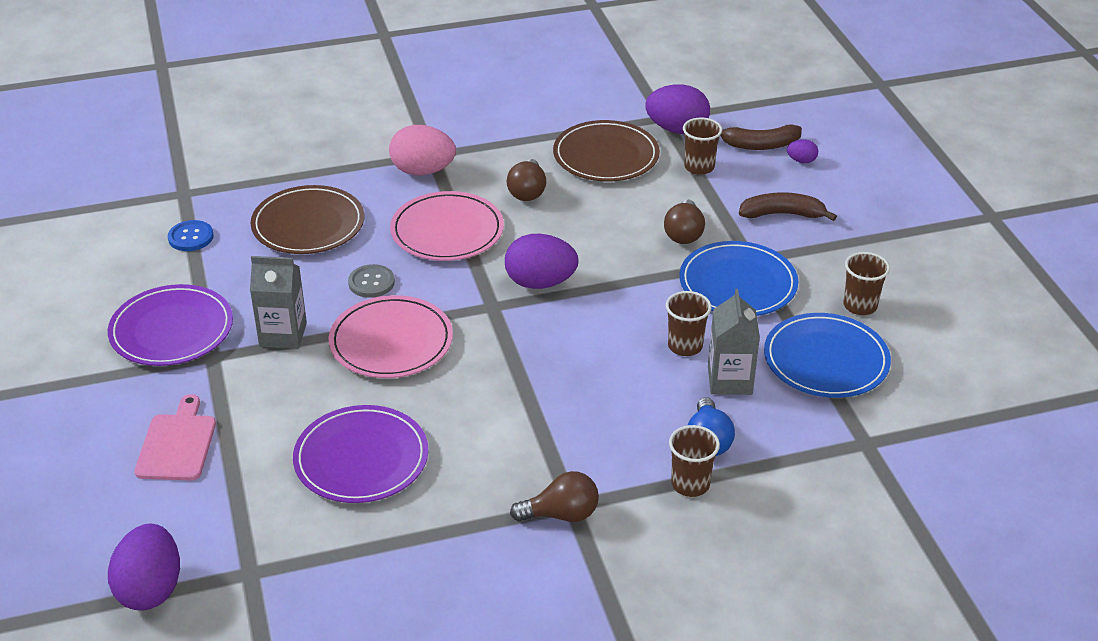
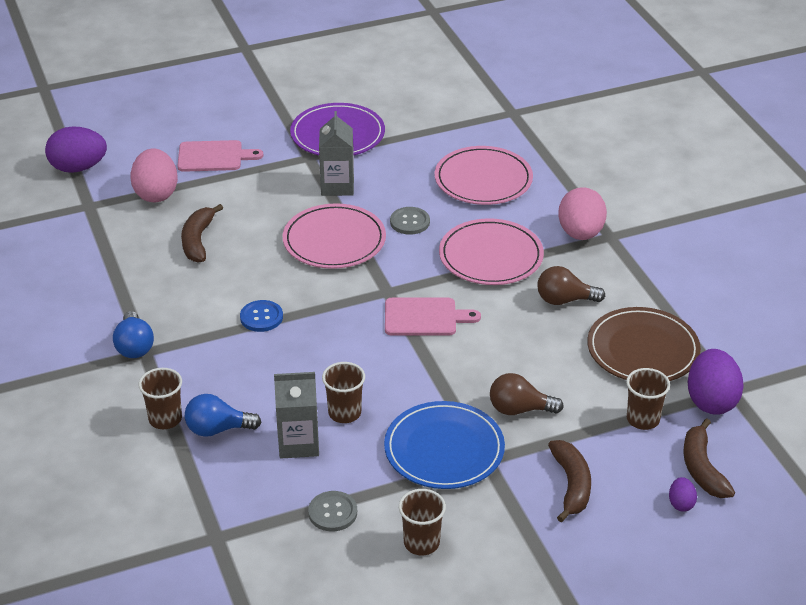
camera: 85 degrees right, 0 degrees up
(191, 237) = (453, 125): blue button -> blue button (261, 317)
(245, 501) = (156, 194): none -> pink egg
(308, 224) = (483, 180): brown plate -> pink plate
(361, 458) = (198, 240): purple plate -> brown banana
(540, 283) = (424, 317): purple egg -> pink cutting board
(561, 514) = (134, 346): brown light bulb -> blue light bulb
(826, 360) = (332, 512): blue plate -> grey button

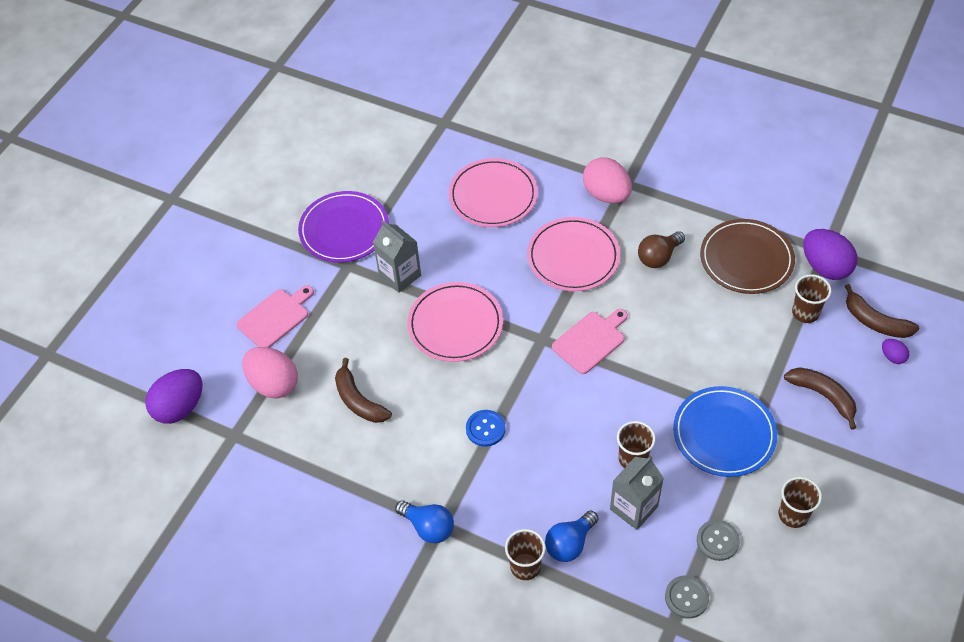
camera: 40 degrees left, 15 degrees up
(409, 222) = (487, 269): grey button -> grey button (686, 597)
(519, 409) = (730, 365): brown light bulb -> none

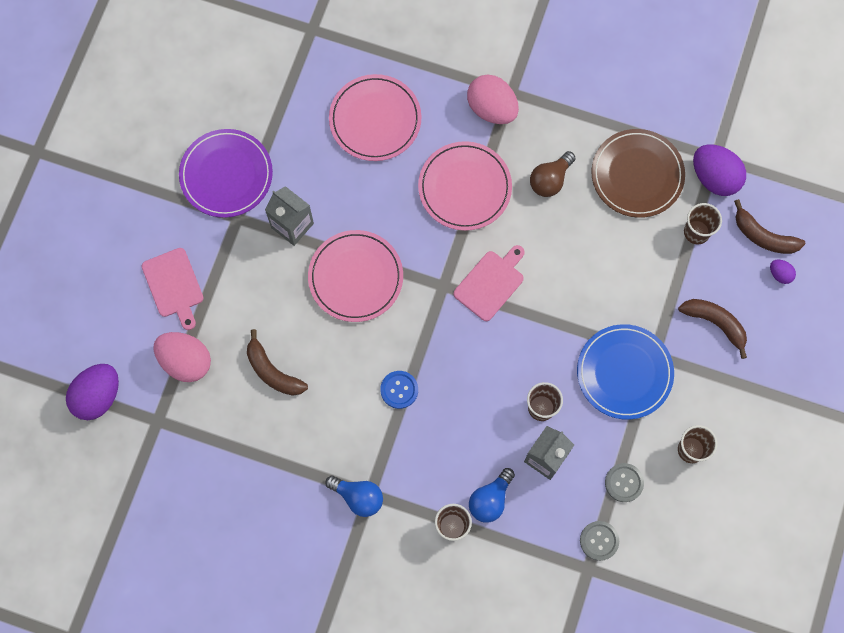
camera: 10 degrees left, 20 degrees up
(275, 317) = (174, 286): pink cutting board -> pink cutting board turned 120 degrees clockwise

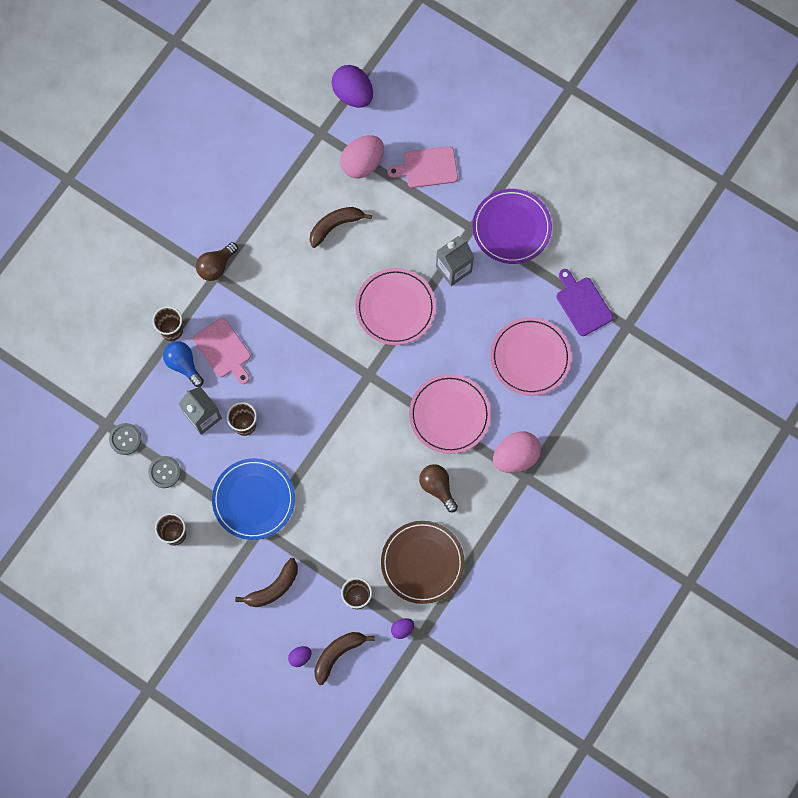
camera: 105 degrees right, 0 degrees up
(298, 80) = (582, 304): none -> purple cutting board
(358, 497) = (216, 266): blue light bulb -> brown light bulb
(399, 390) = (292, 318): blue button -> none
(491, 283) = (360, 413): pink cutting board -> pink cutting board (223, 350)
(714, 177) = (402, 629): purple egg -> purple egg, size x0.47

